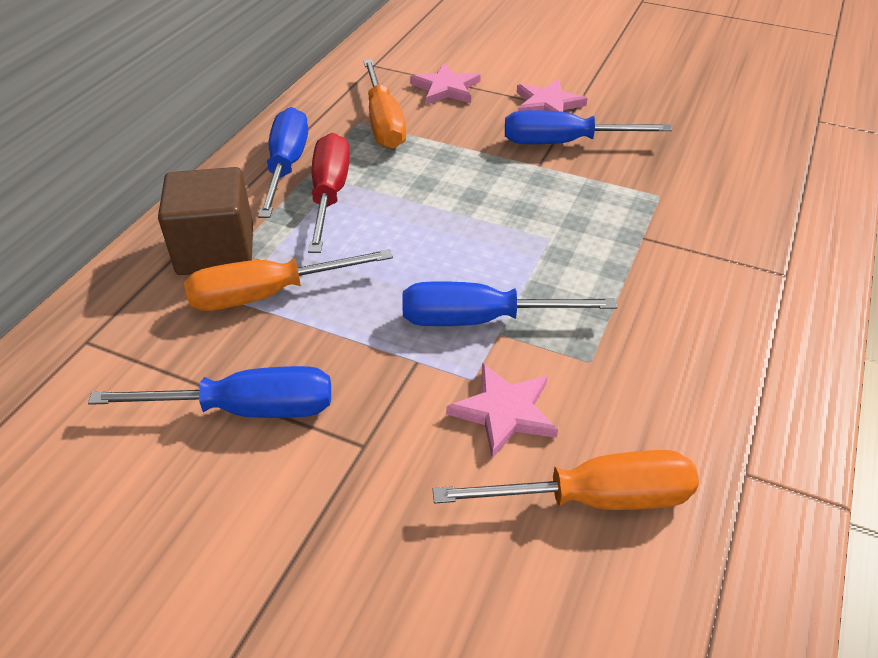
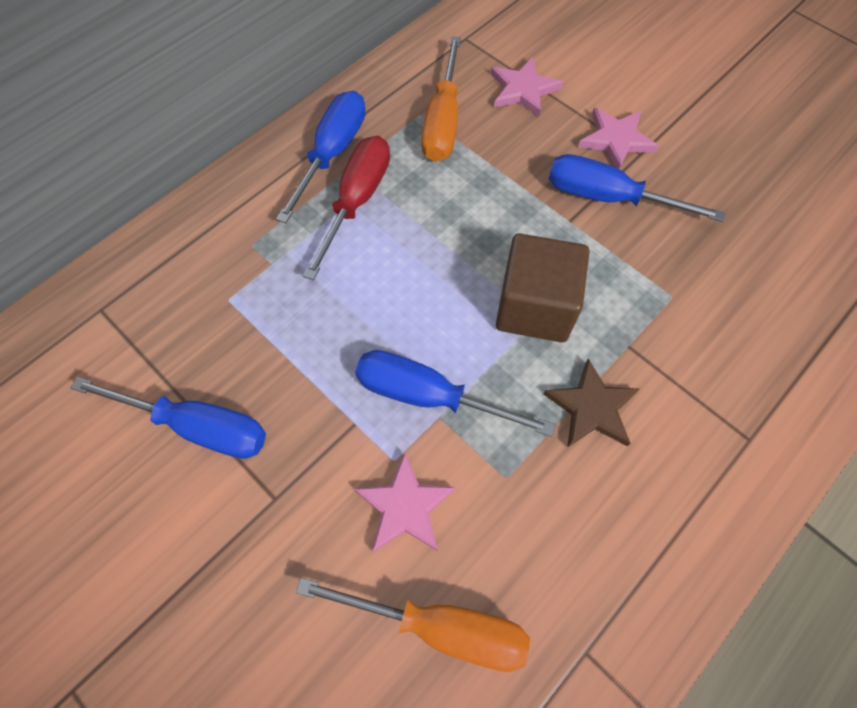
camera: 20 degrees right, 20 degrees up
(216, 250) = (235, 239): brown cube -> brown cube (535, 307)
(267, 295) = (259, 306): orange screwdriver -> none
(637, 288) = (591, 407): none -> brown star

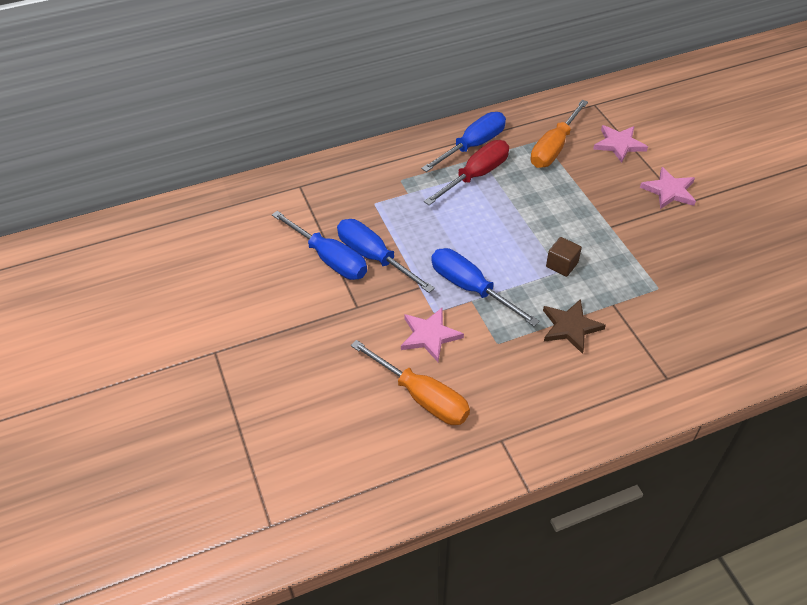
camera: 25 degrees right, 15 degrees down
(535, 307) = (562, 265): brown cube -> brown cube, size x0.51
(608, 197) = (644, 221): blue screwdriver -> blue screwdriver (374, 257)

